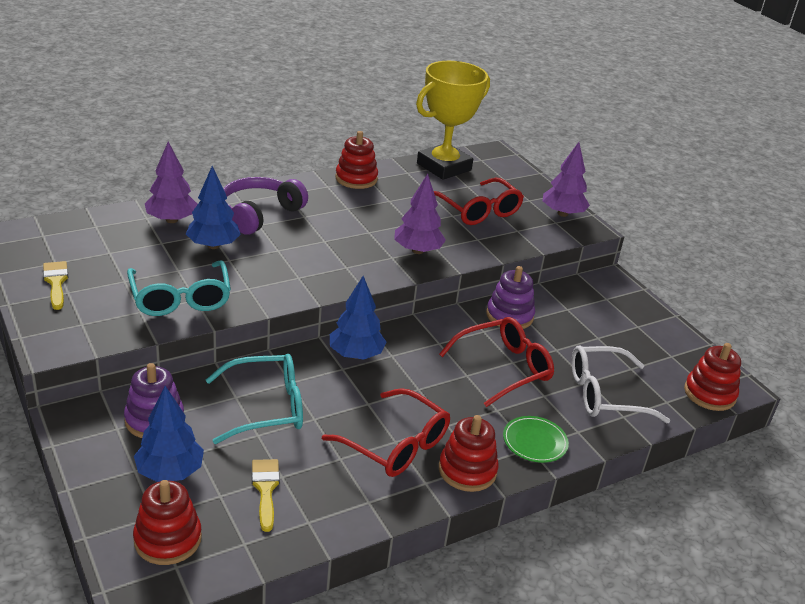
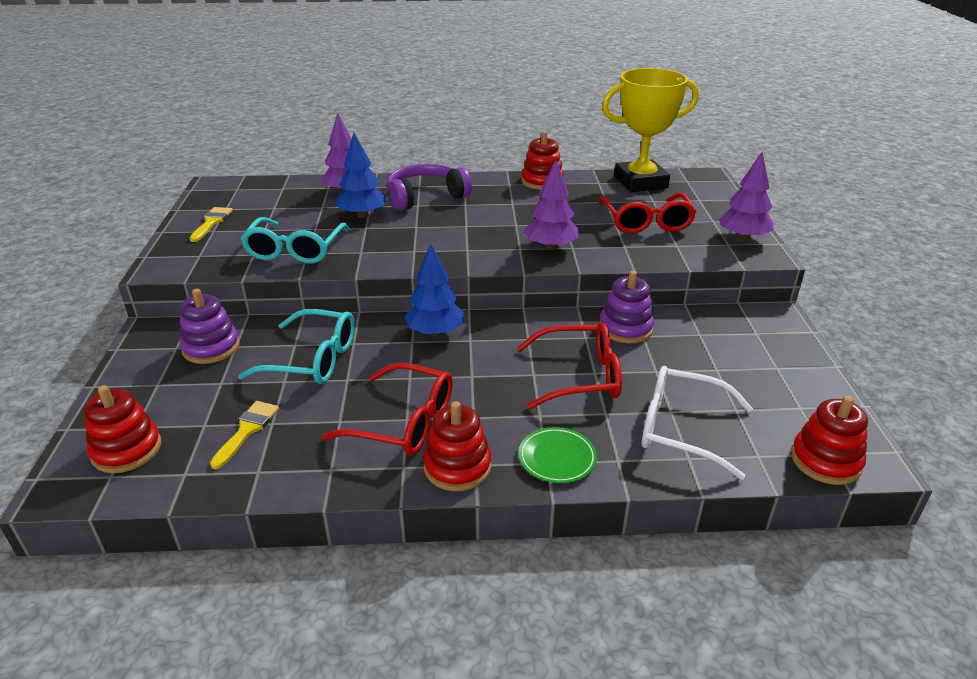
camera: 30 degrees right, 0 degrees up
(170, 472) = (182, 393): blue tree -> none
(396, 445) = (404, 422): red glasses -> red glasses turned 45 degrees counterclockwise

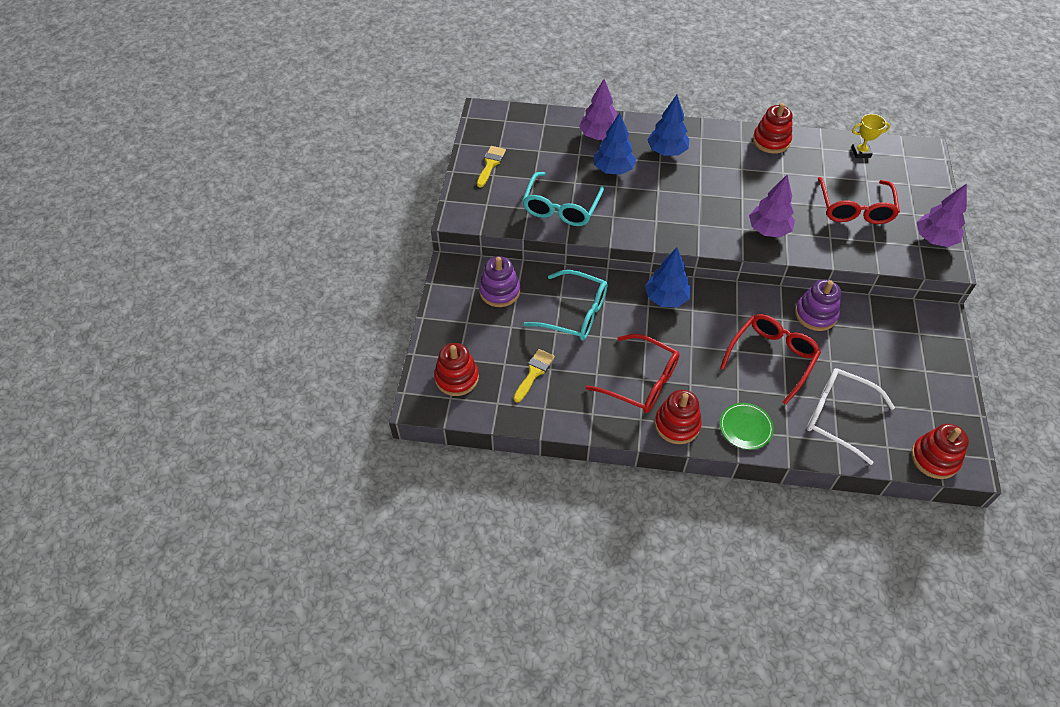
camera: 10 degrees right, 20 degrees up
(425, 197) = (667, 151): purple headphones -> blue tree
(580, 376) = (772, 358): red glasses -> red glasses turned 60 degrees counterclockwise
(640, 182) = (861, 152): yellow trophy -> yellow trophy, size x0.42

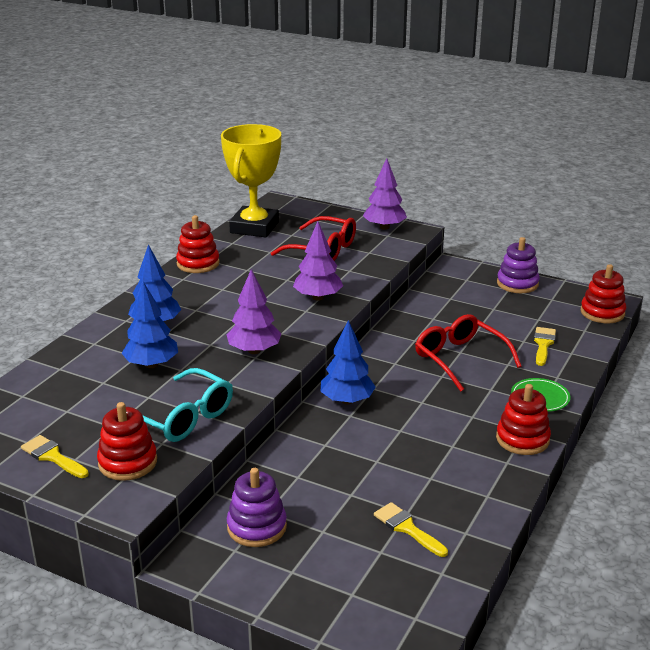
camera: 70 degrees left, 25 degrees down
(456, 378) = (384, 603): red stacking toy -> red stacking toy (128, 462)
(575, 313) = (331, 472): turquoise glasses -> none
(599, 135) = (86, 360): purple tree -> purple tree (254, 351)
(641, 381) = (456, 448): red glasses -> none
(815, 314) = (418, 321): purple stacking toy -> purple stacking toy (517, 284)
(837, 416) = (543, 344): white glasses -> yellow brush
(861, 152) = (254, 227): yellow trophy -> yellow trophy, size x2.36

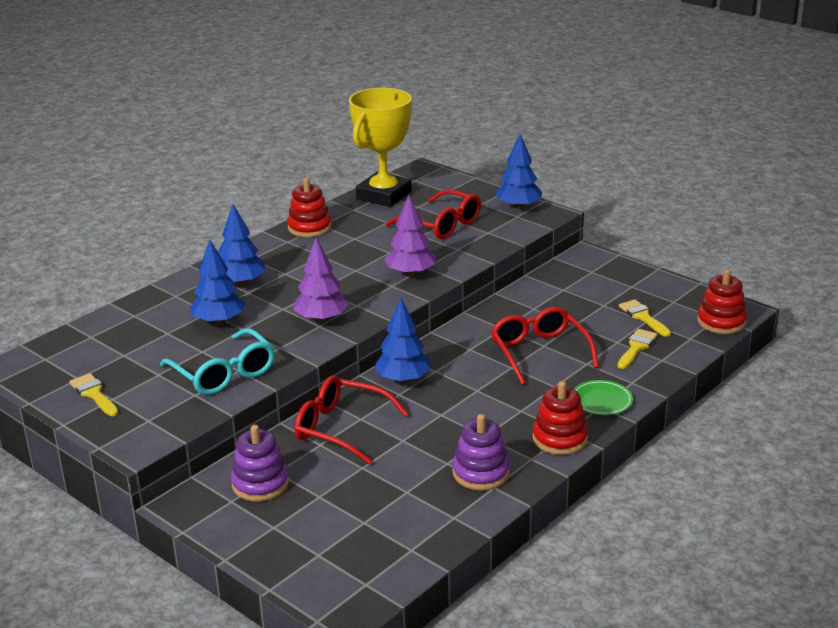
camera: 15 degrees right, 0 degrees up
(128, 462) = (156, 408): red stacking toy -> none
(310, 457) = (341, 428): none -> red glasses
(384, 227) = (518, 207): purple tree -> blue tree
(407, 528) = (400, 505): yellow brush -> yellow brush (643, 317)
(517, 284) = (645, 281): purple stacking toy -> purple stacking toy (481, 473)

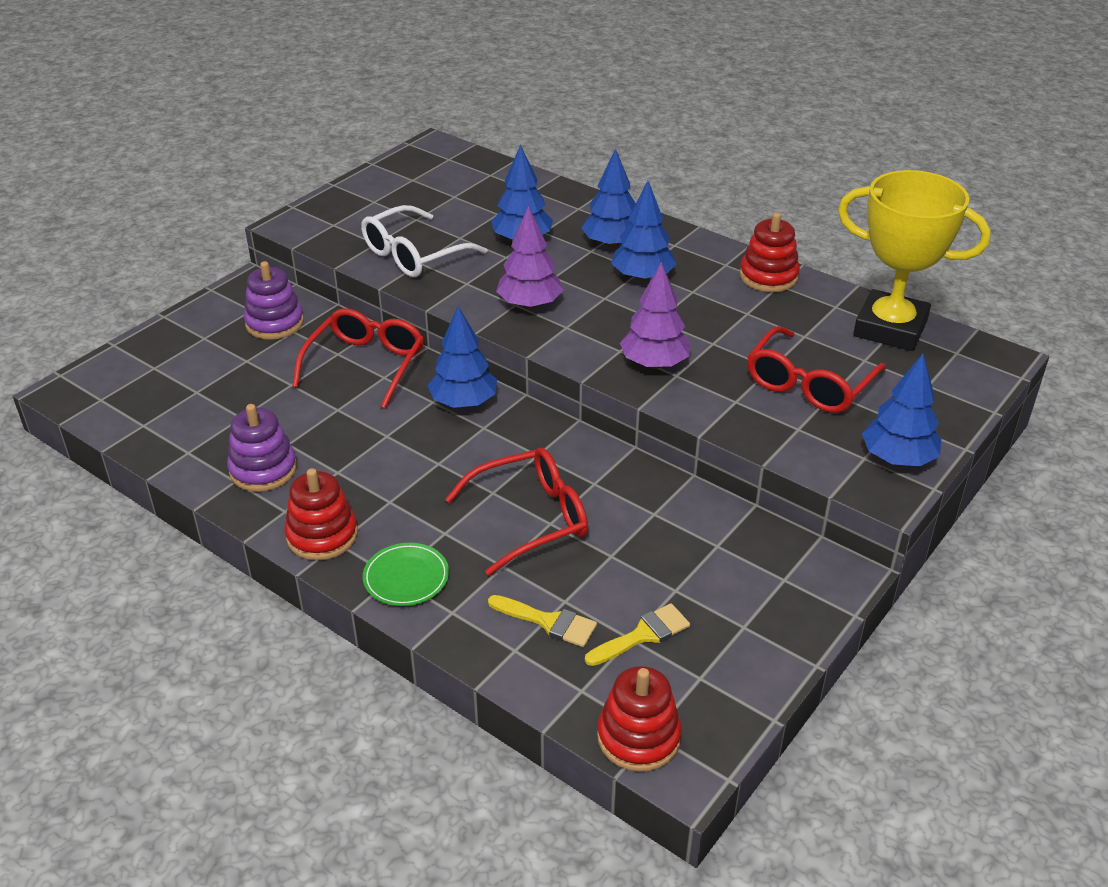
camera: 85 degrees right, 10 degrees up
(94, 394) = (383, 191): yellow brush -> none
(224, 373) = (413, 255): turquoise glasses -> white glasses
(295, 273) = (642, 277): none -> blue tree

